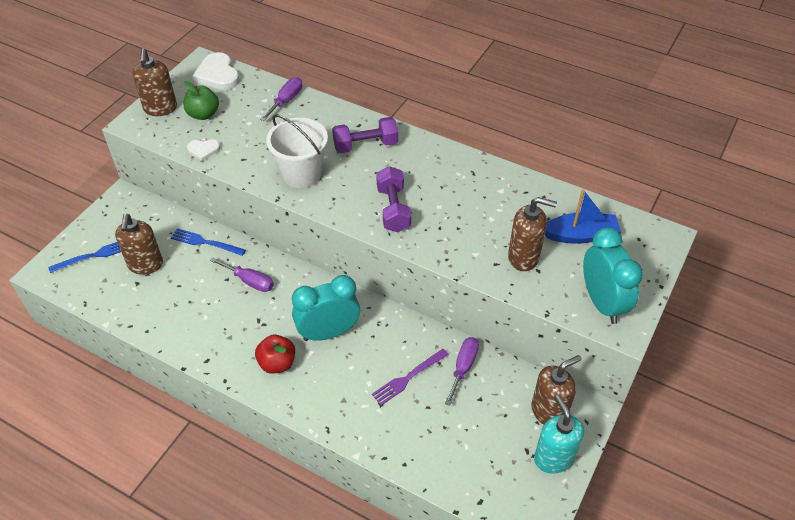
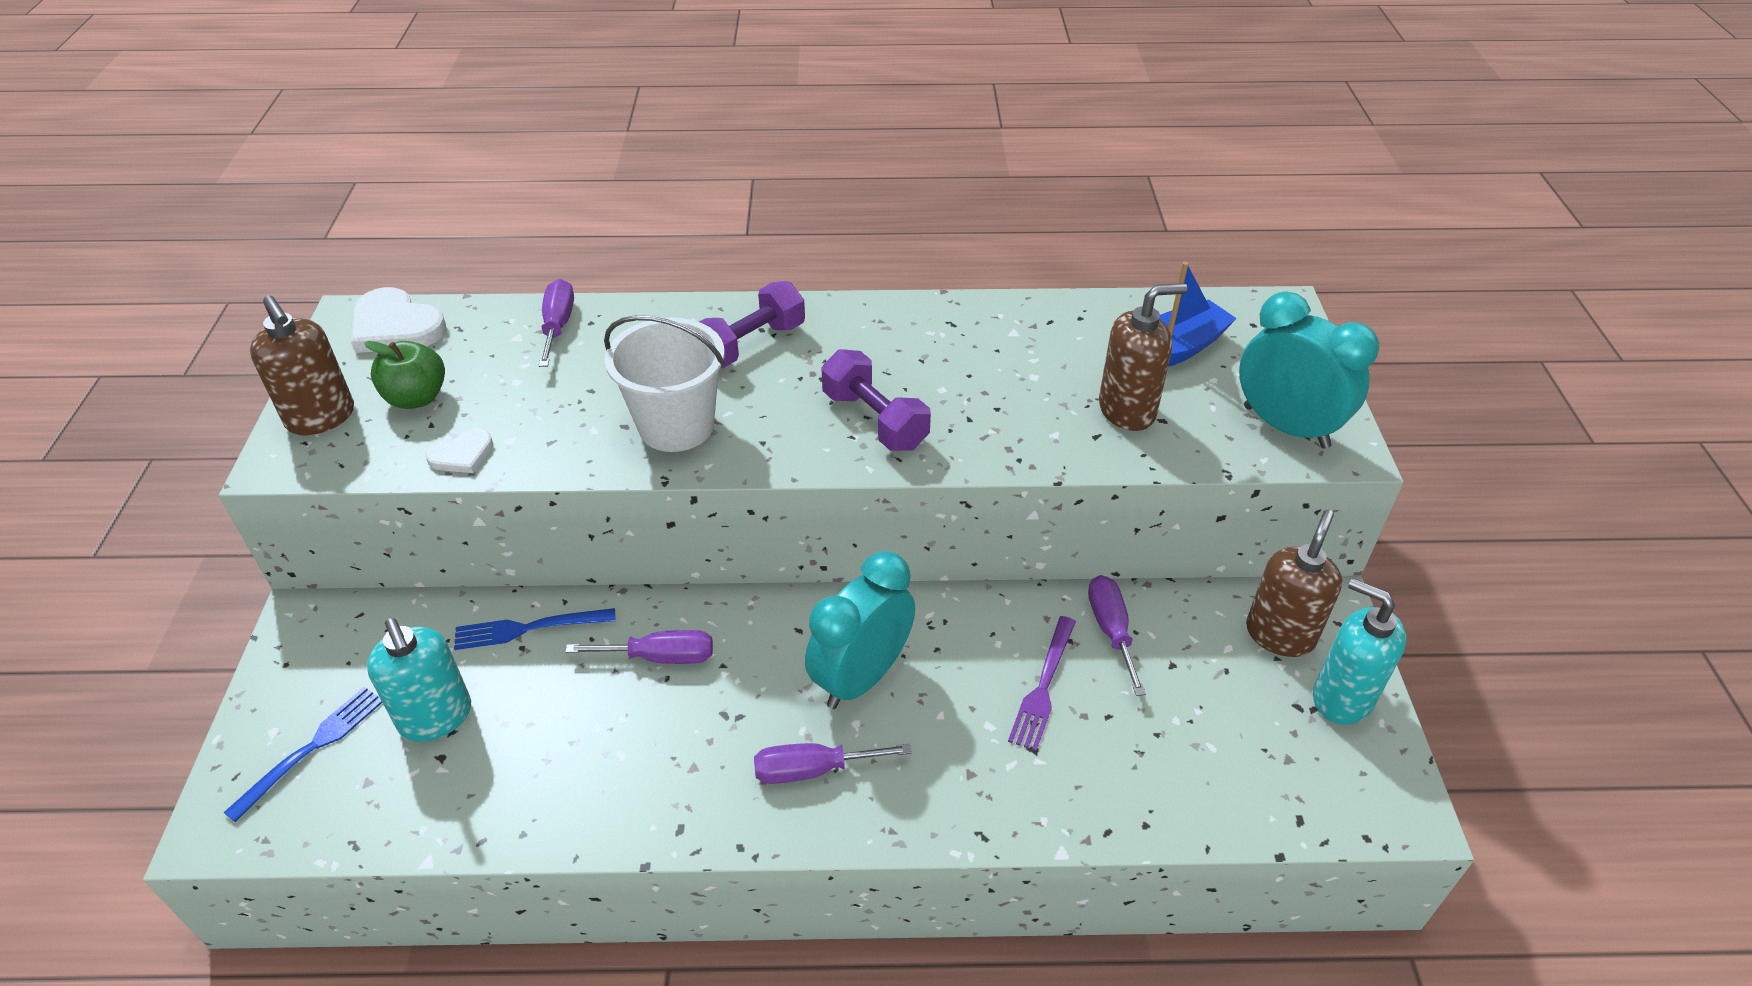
camera: 30 degrees left, 5 degrees down
(145, 265) = (436, 717): brown soap dispenser -> turquoise soap dispenser
(277, 363) = (812, 770): red apple -> purple screwdriver

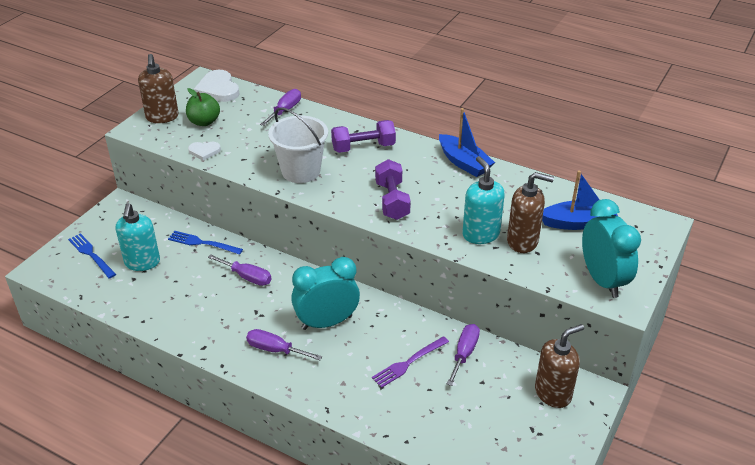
camera: 30 degrees right, 5 degrees down
(313, 747) = (91, 254): blue fork -> blue fork turned 105 degrees counterclockwise
(932, 314) = (464, 163): none -> blue boat
(1341, 698) = (559, 435): turquoise soap dispenser -> turquoise soap dispenser (480, 234)

